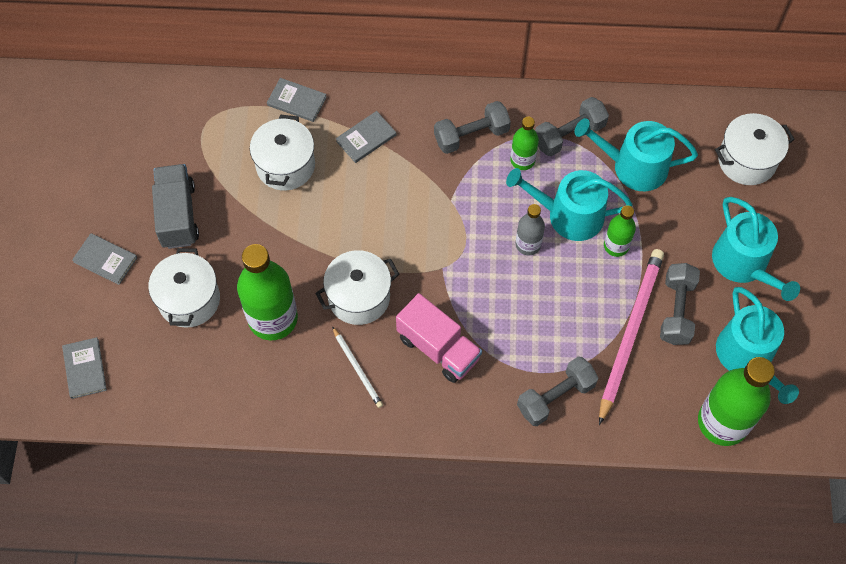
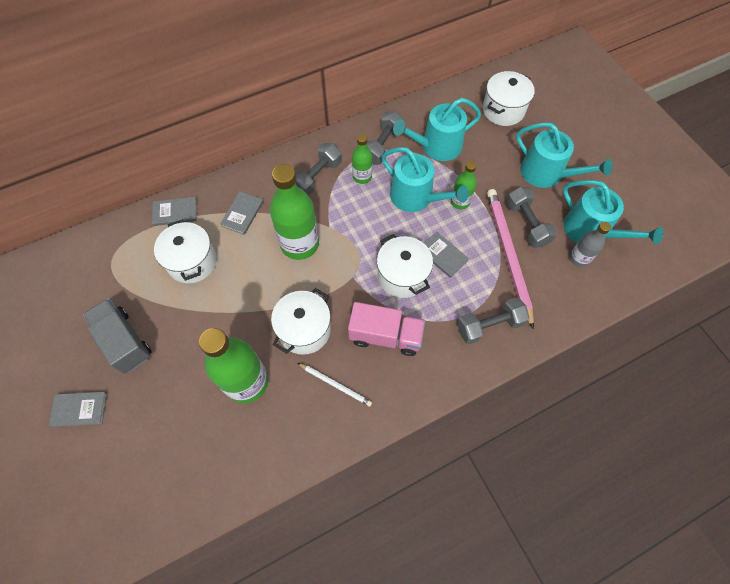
camera: 30 degrees left, 0 degrees up
(85, 369) = (107, 513): grey book -> grey book (443, 255)
(189, 300) = (169, 404): white pot -> white pot (402, 276)
(528, 244) = (401, 230): grey bottle -> grey bottle (579, 258)
(555, 397) = (489, 326): grey dumbbell -> grey dumbbell turned 45 degrees clockwise
(568, 215) = (416, 197): turquoise watering can -> turquoise watering can turned 120 degrees counterclockwise
(722, 422) = (607, 282): green bottle -> green bottle (300, 244)

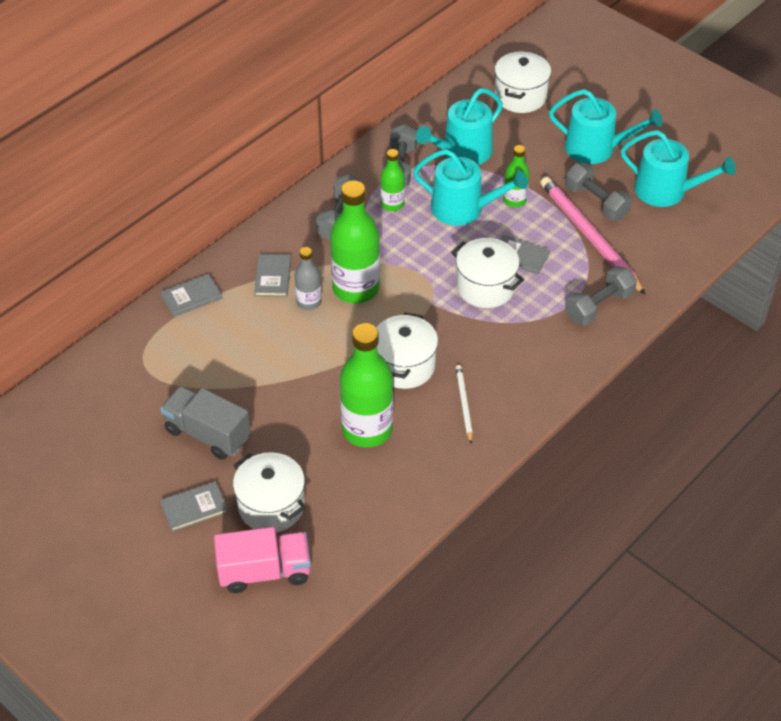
camera: 20 degrees left, 15 degrees down
(192, 262) = (241, 339): white pot -> white pot (271, 506)
(335, 385) = (464, 404): white pencil -> white pencil turned 105 degrees counterclockwise
(385, 336) = (495, 346): pink truck -> pink truck (264, 571)
(579, 258) = (665, 220): grey bottle -> grey bottle (309, 302)

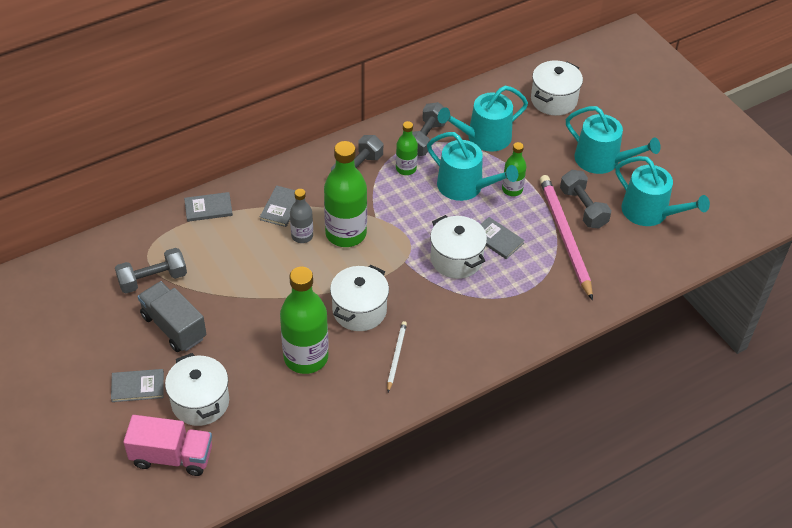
camera: 15 degrees right, 0 degrees up
(599, 306) = (548, 300): grey dumbbell -> grey dumbbell (153, 279)

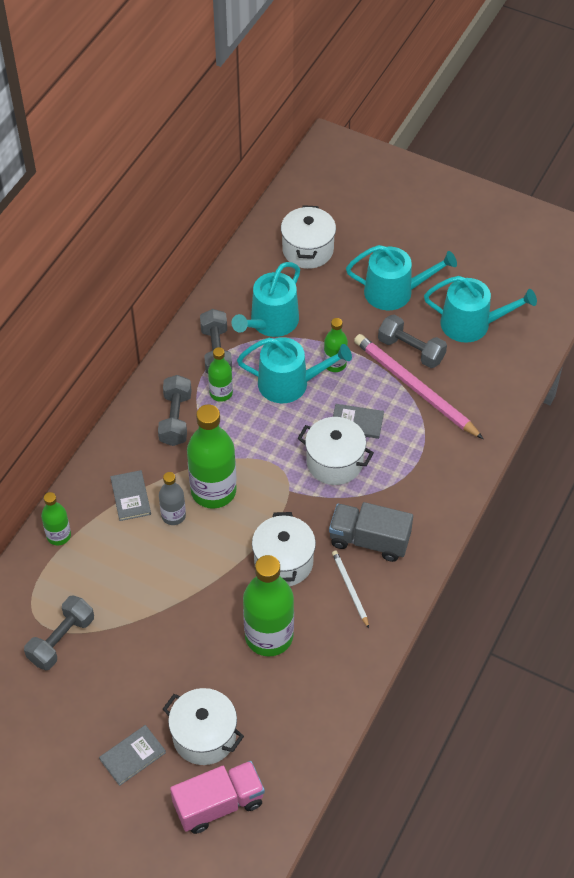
camera: 30 degrees left, 5 degrees up
(174, 327) = (120, 677): grey truck -> grey truck (369, 540)
(208, 208) = (58, 535): grey book -> green bottle

